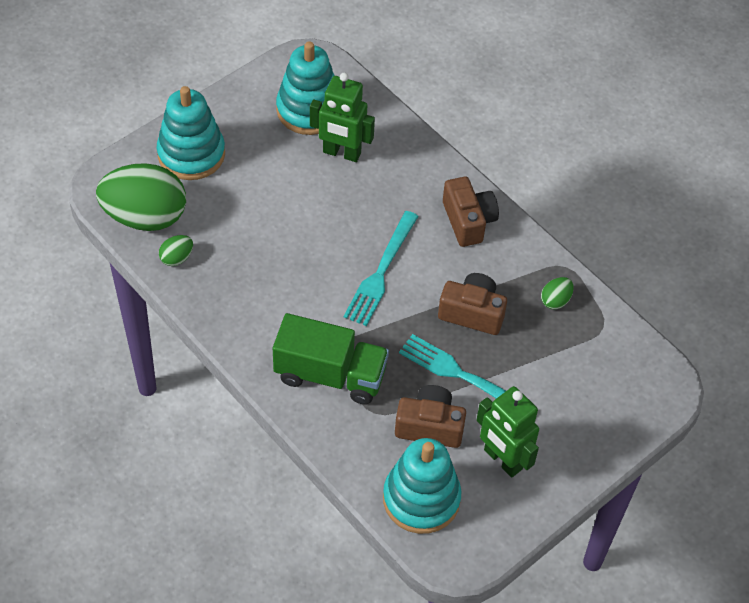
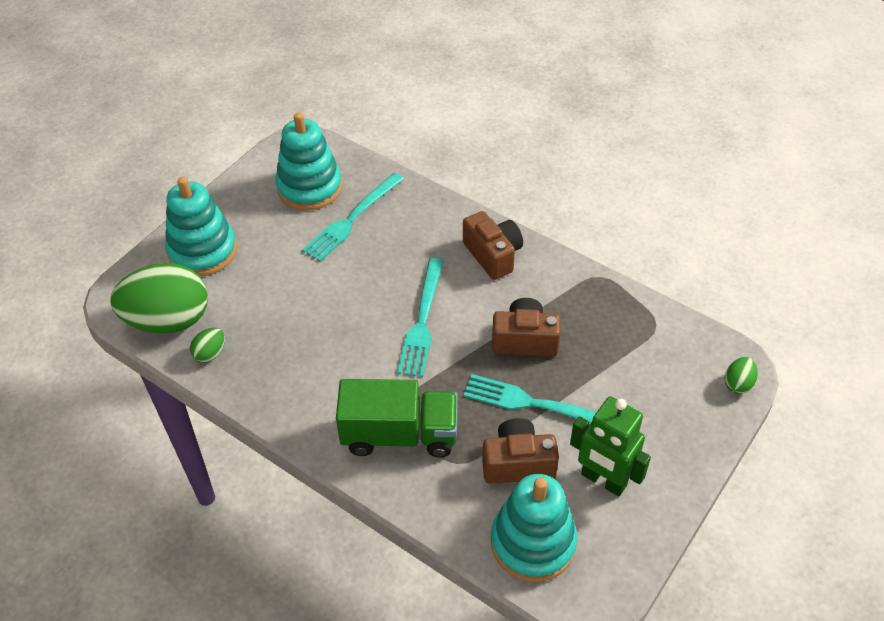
camera: 10 degrees left, 5 degrees down
(341, 153) = (351, 219): green robot -> turquoise fork
(555, 300) = (601, 310): green egg -> green egg (738, 383)

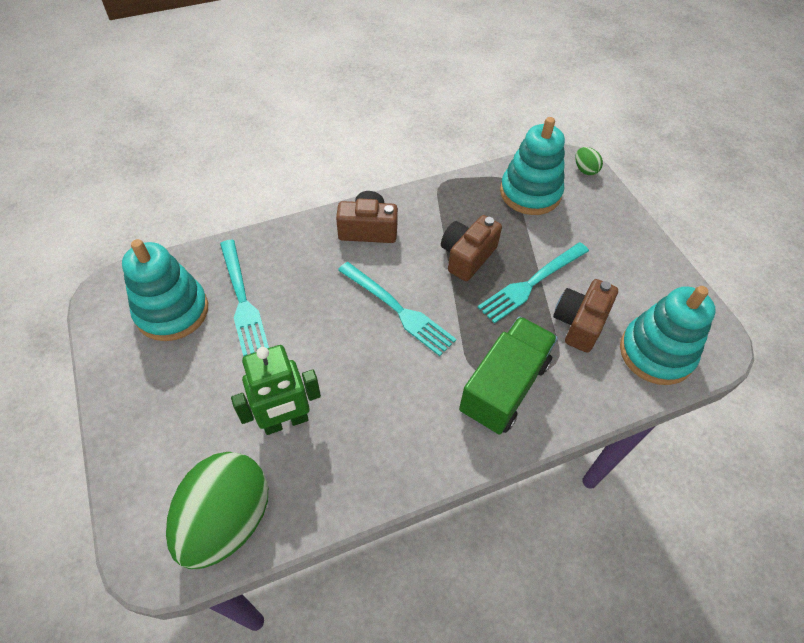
camera: 60 degrees left, 5 degrees up
(202, 251) = (164, 442): turquoise stacking toy -> turquoise stacking toy (530, 193)
(210, 353) = (303, 499): green egg -> none
(603, 480) = (623, 282): green robot -> green robot (286, 422)

